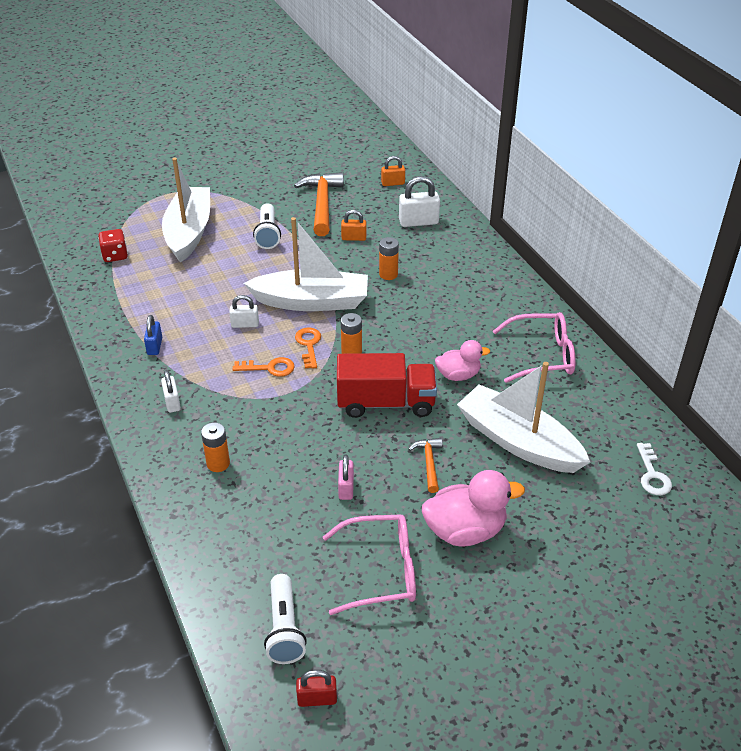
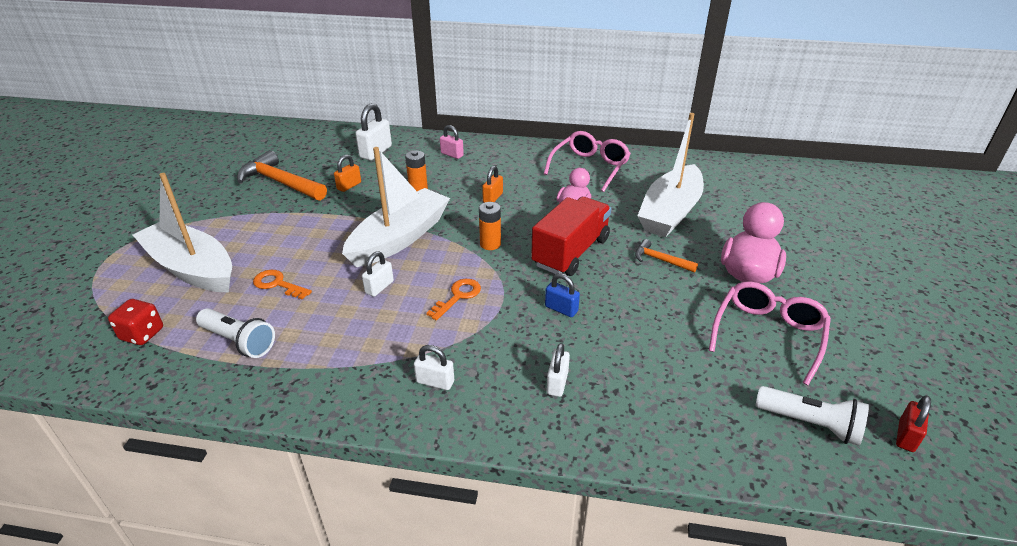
camera: 55 degrees left, 5 degrees down
(155, 346) = (333, 361): blue padlock -> blue padlock (561, 309)
(218, 463) = (557, 383): orange battery -> white padlock
(268, 234) = (273, 225): white flashlight -> white flashlight (239, 341)
(308, 345) = (454, 262): orange key -> orange key (278, 284)
(346, 488) = (655, 314): pink padlock -> pink padlock (452, 154)
(393, 183) = (311, 143): orange padlock -> orange padlock (493, 198)
(518, 442) = (670, 212): white boat -> white boat turned 45 degrees counterclockwise
(652, 475) = (744, 178): white key -> none

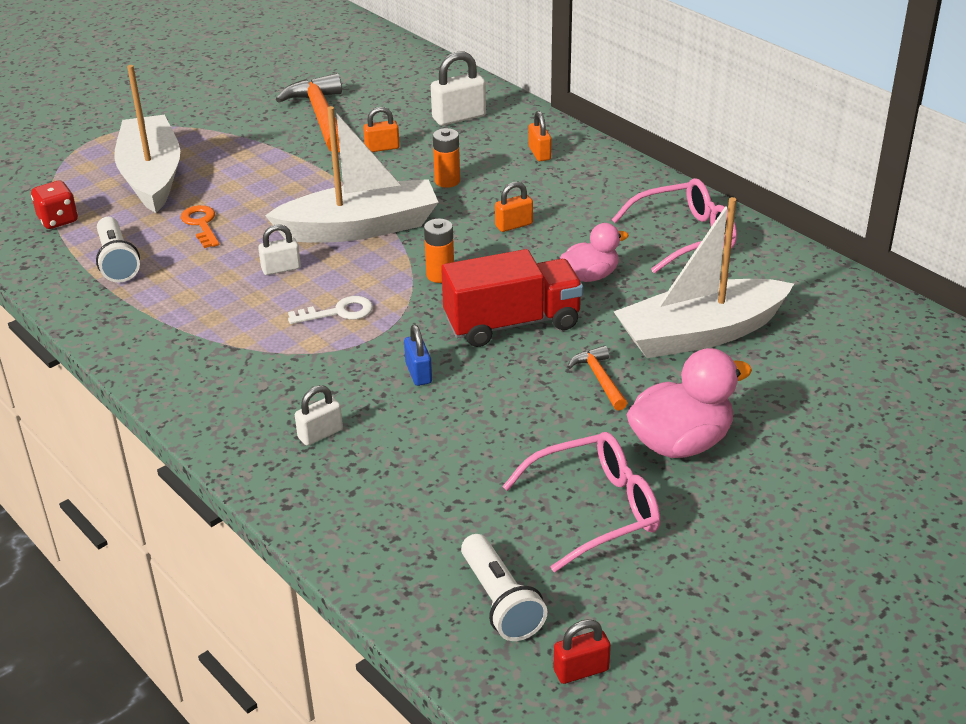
camera: 40 degrees right, 0 degrees up
(435, 382) = (222, 376): white padlock -> none
(452, 154) = (539, 153): pink padlock -> orange padlock
(458, 296) = (338, 312): orange key -> white key

